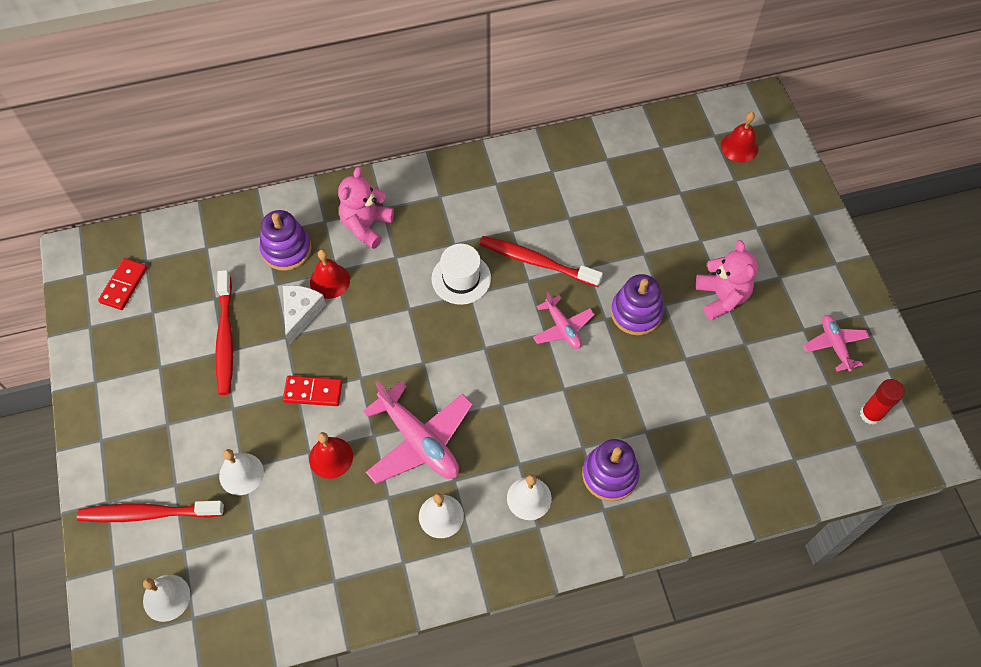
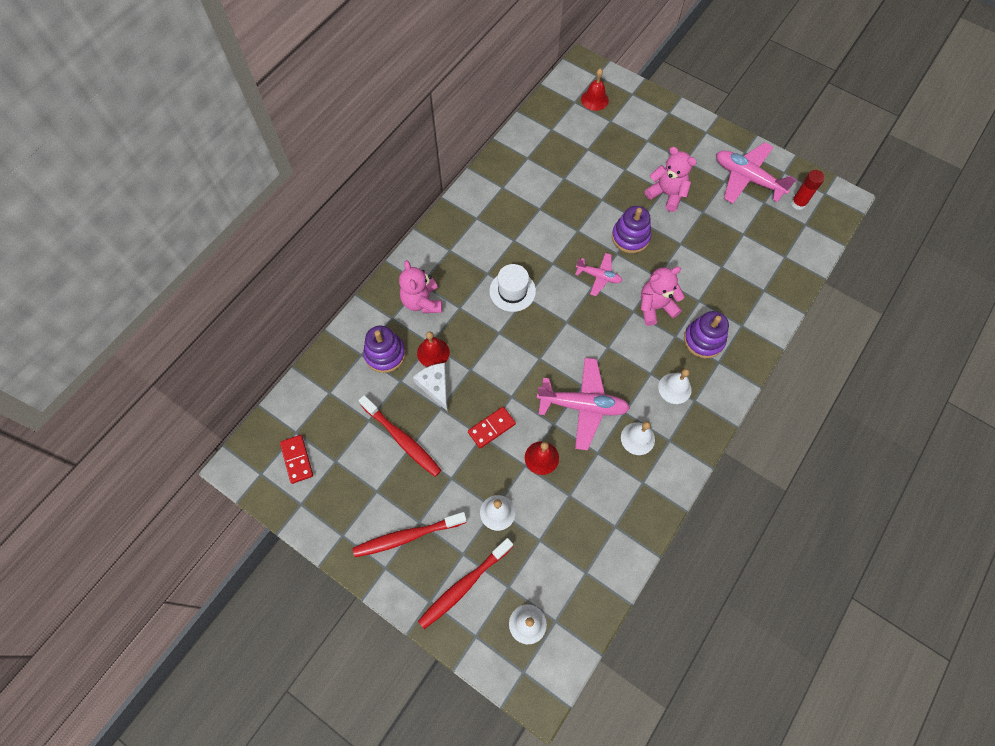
camera: 40 degrees left, 5 degrees up
(536, 262) = (546, 248): red toothbrush -> red toothbrush (407, 536)
(591, 402) = (655, 307): none -> pink teddy bear
(834, 345) = (747, 178): pink plane -> pink plane, size x1.77

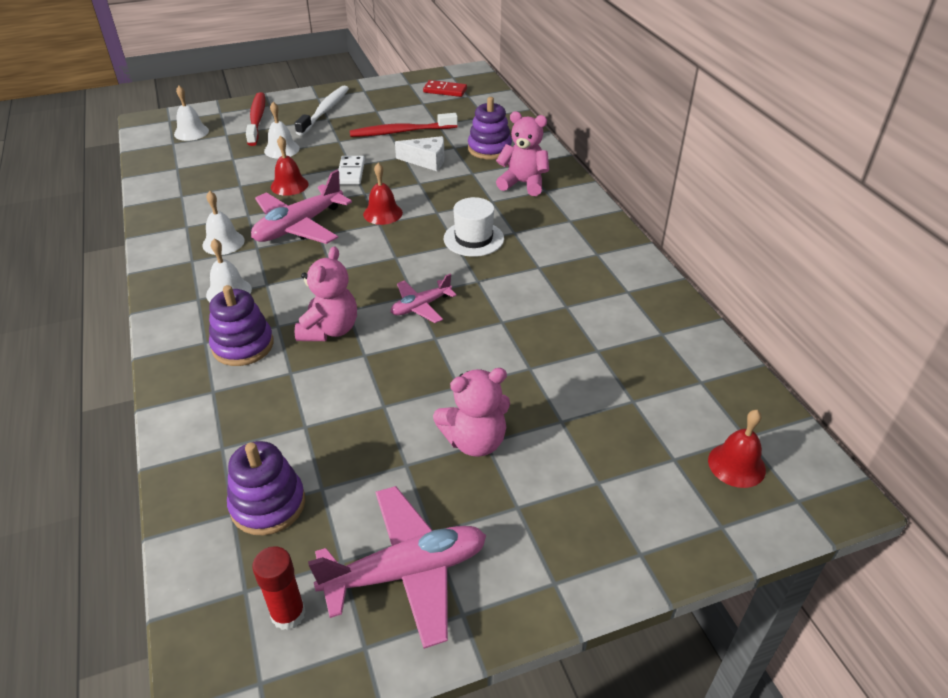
camera: 125 degrees right, 25 degrees down
(407, 536) = (325, 111): red toothbrush -> white toothbrush
(433, 352) = (461, 171): red bell -> red bell (382, 213)
(491, 428) = (351, 172): red domino -> white domino
(630, 237) = (444, 362): purple stacking toy -> purple stacking toy (268, 504)

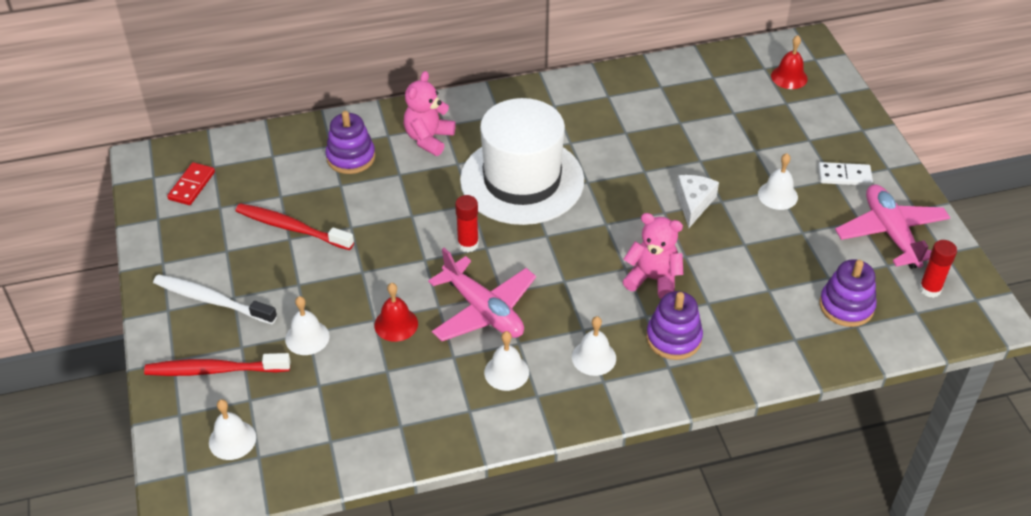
camera: 85 degrees left, 5 degrees up
(351, 172) = (378, 271): white domino -> white domino (844, 176)
(382, 213) = (468, 244): red bell -> red glue stick
(401, 132) = (291, 228): red toothbrush -> red toothbrush turned 120 degrees clockwise
(421, 306) = (622, 219): pink plane -> none
(426, 160) = (365, 208): white cheese -> white cheese (693, 203)
(473, 238) = (522, 180): white hat -> white hat, size x2.13
(475, 441) = (777, 195): pink teddy bear -> white bell

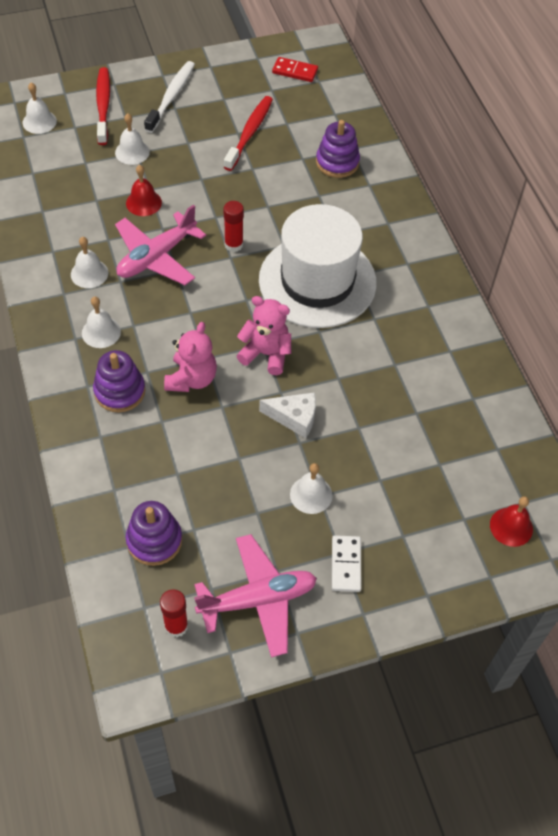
camera: 85 degrees right, 10 degrees up
(428, 139) = (367, 213): pink teddy bear -> pink teddy bear (266, 354)

